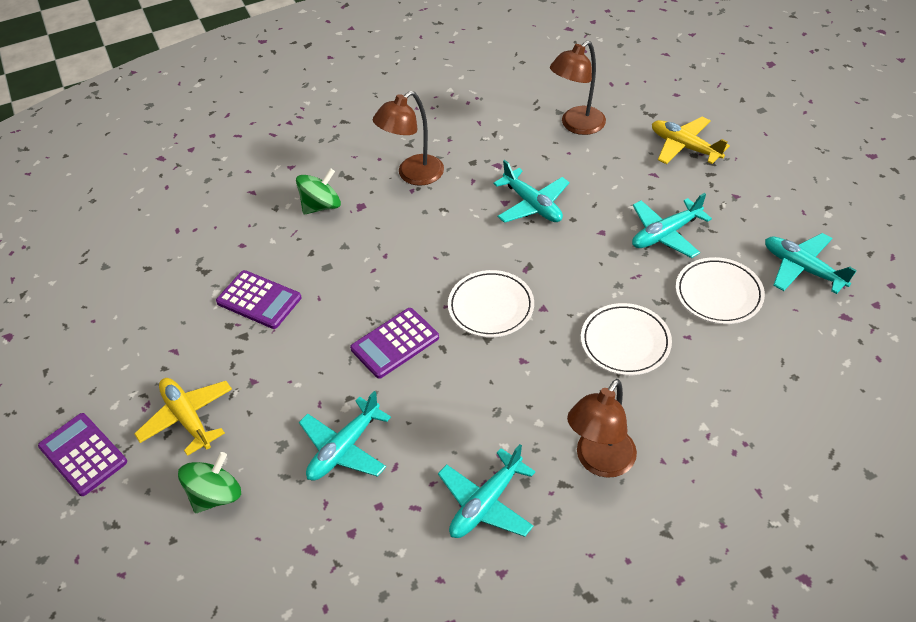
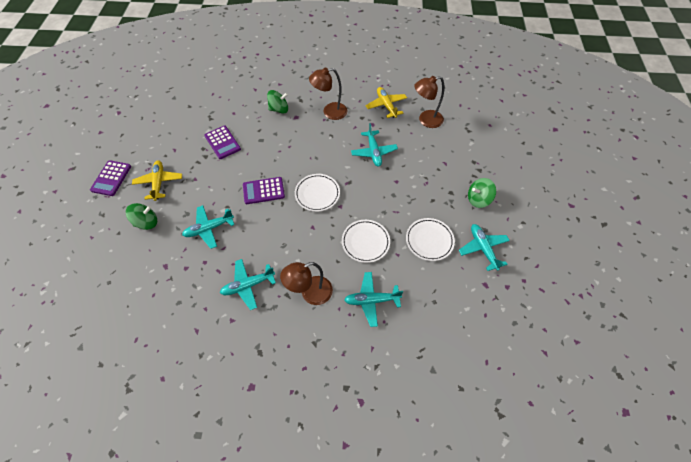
camera: 25 degrees right, 10 degrees up
(83, 454) = (111, 178): purple calculator -> purple calculator turned 150 degrees counterclockwise
(665, 234) = (426, 197): turquoise plane -> turquoise plane (371, 300)
(684, 147) = (472, 155): yellow plane -> yellow plane (386, 105)
(742, 204) = (478, 199): none -> green spinning top

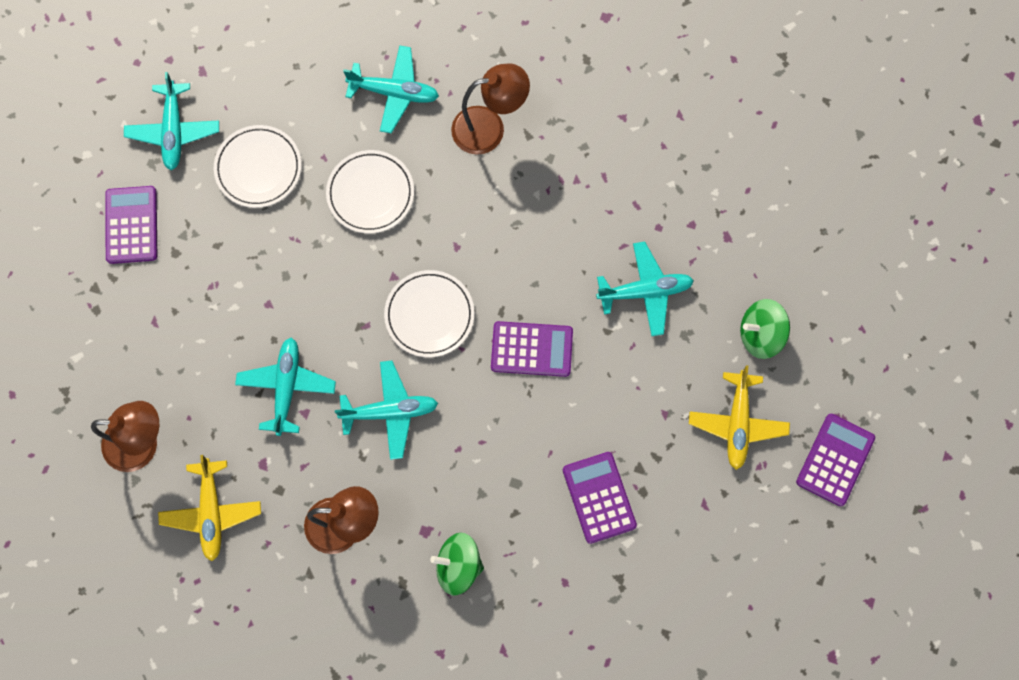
camera: 165 degrees left, 15 degrees up
(248, 285) = (589, 167): turquoise plane -> turquoise plane (390, 411)
(478, 199) = (131, 225): green spinning top -> purple calculator

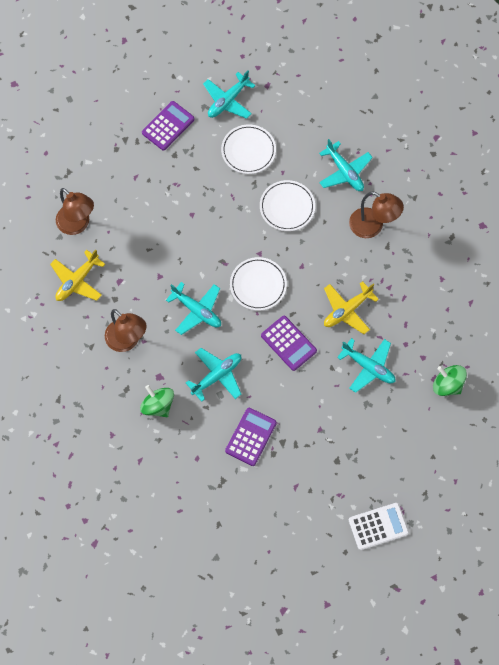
camera: 45 degrees right, 5 degrees down
(286, 387) = (163, 258): turquoise plane -> turquoise plane (217, 376)
(737, 423) = (349, 466): yellow plane -> yellow plane (347, 310)
(760, 334) = (403, 437): green spinning top -> green spinning top (447, 385)
(835, 460) = (378, 526): purple calculator -> white calculator

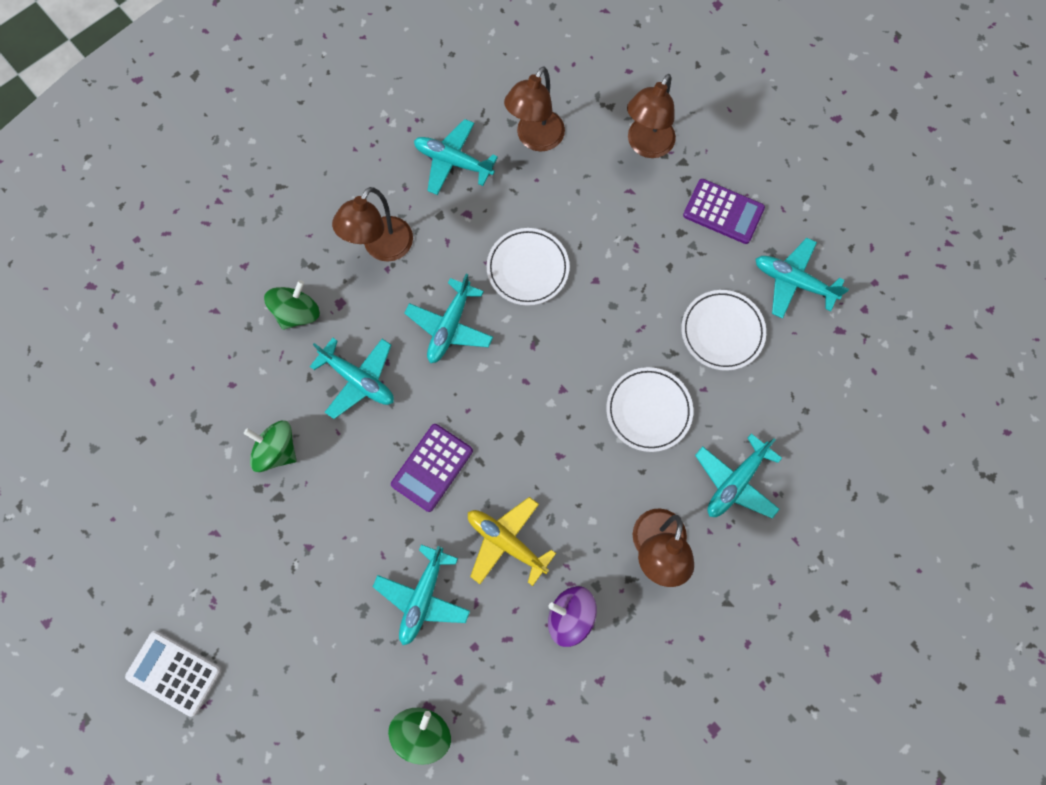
camera: 75 degrees right, 5 degrees up
(77, 281) = (453, 162): yellow plane -> turquoise plane
(106, 158) = (646, 146): none -> brown lamp
(250, 437) = (277, 450): purple calculator -> green spinning top
(258, 285) = (512, 400): white plate -> white plate (527, 268)
(378, 526) = (174, 672): white calculator -> white calculator turned 150 degrees clockwise
(400, 285) = (570, 615): none -> purple spinning top

